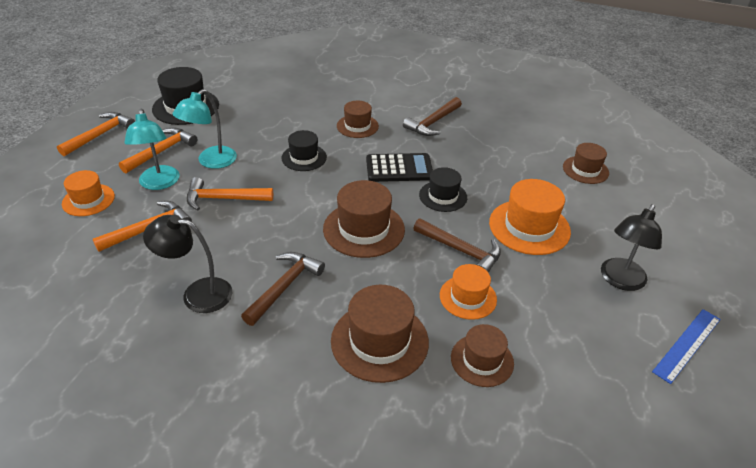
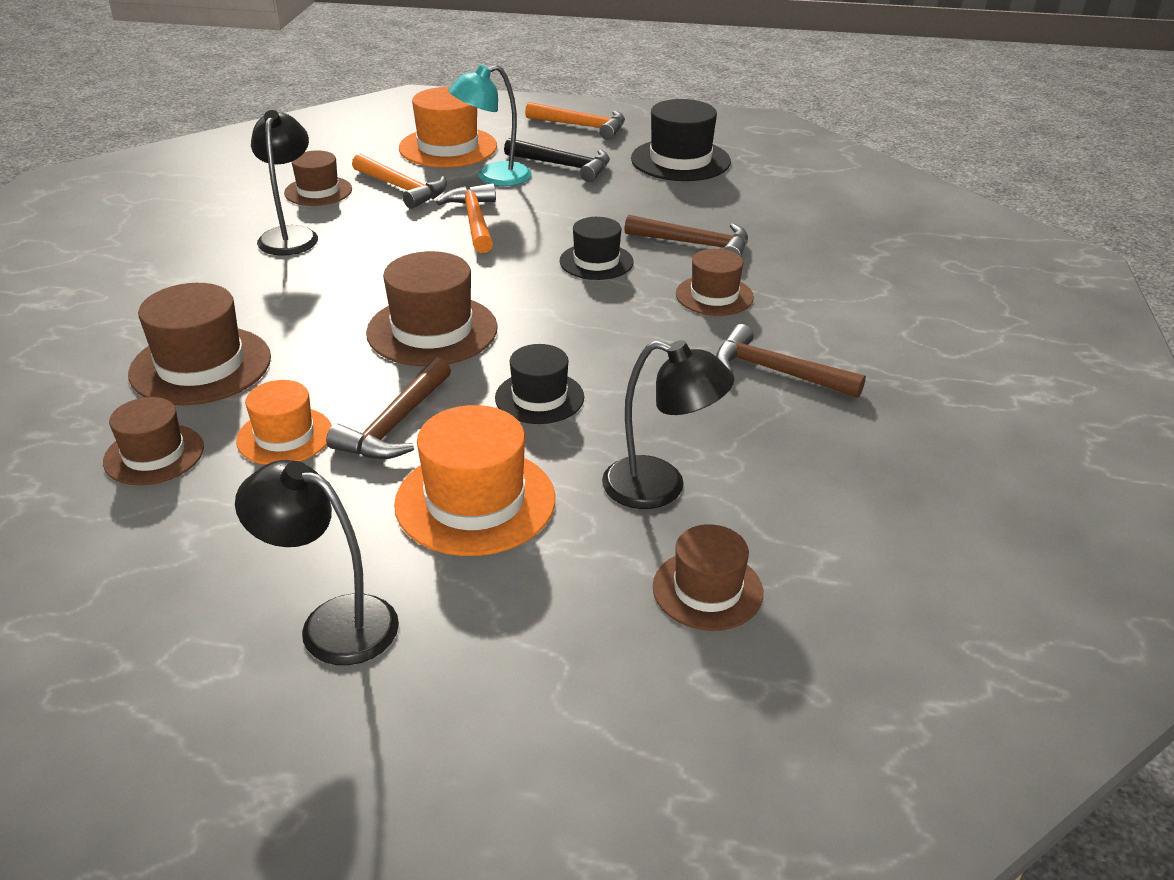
camera: 80 degrees right, 5 degrees down
(88, 200) = (448, 147): orange hat -> orange hat, size x1.59
(123, 276) = (318, 191): none -> brown hat
(162, 151) = (564, 166): orange hammer -> black hammer
(211, 162) = (554, 199): turquoise lamp -> none
(284, 287) = (304, 286): brown hammer -> brown hammer (695, 244)
(399, 168) = (604, 347): black calculator -> none
(519, 170) = (660, 487): none -> black lamp
(687, 344) = (153, 711): blue ruler -> none

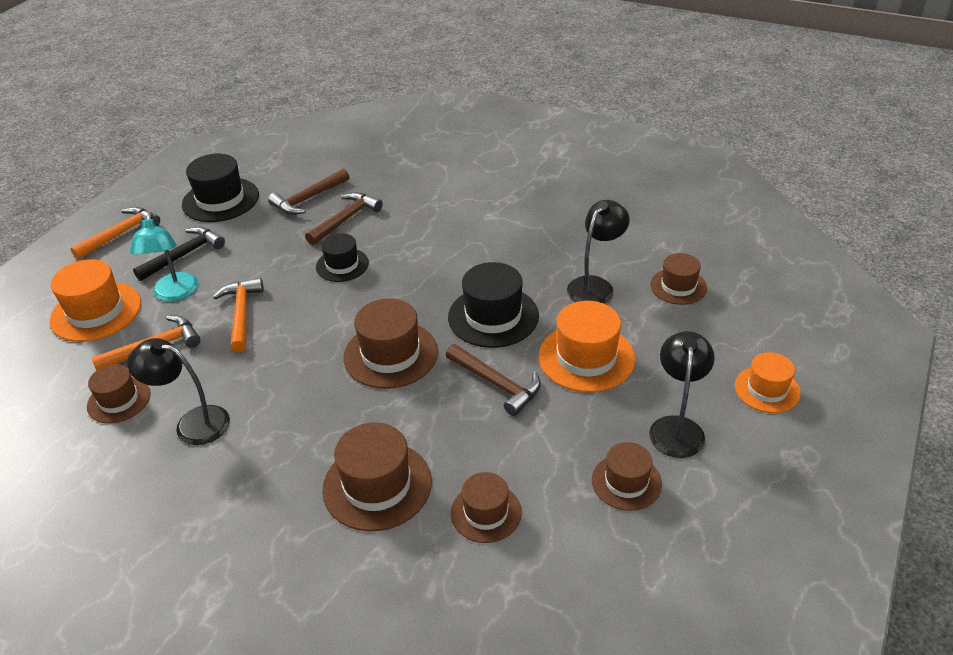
camera: 70 degrees left, 5 degrees up
(284, 436) = (489, 440): orange hat -> orange hat (767, 389)
(332, 623) = (677, 427): black lamp -> black lamp turned 150 degrees clockwise
(474, 220) = (241, 314): orange hammer -> orange hammer turned 75 degrees clockwise
(539, 397) = (493, 316): black hat -> black hat, size x1.59
(714, 296) = (414, 226): brown hat -> brown hat (626, 482)
(776, 372) = (505, 222): brown hammer -> brown hammer (308, 199)

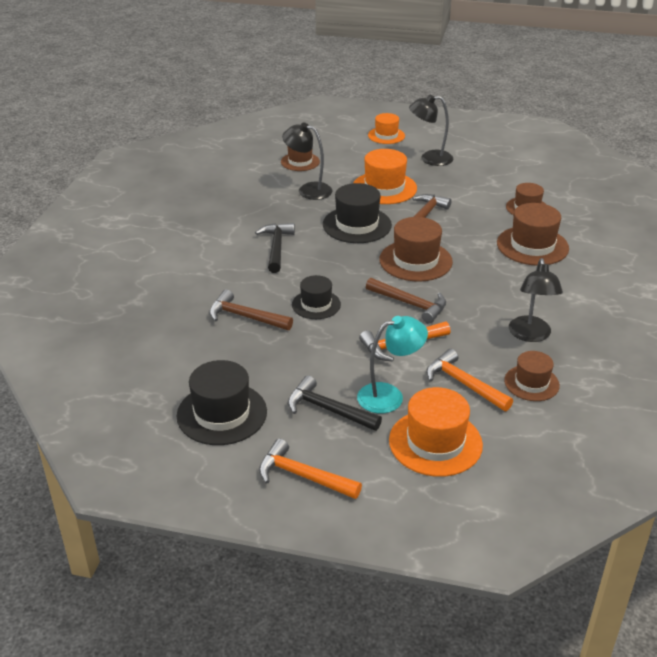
camera: 105 degrees left, 5 degrees down
(308, 199) = (212, 349): brown hammer -> brown hammer (410, 304)
(463, 248) = (276, 247): none -> black hammer
(626, 482) = (478, 170): brown hat -> none

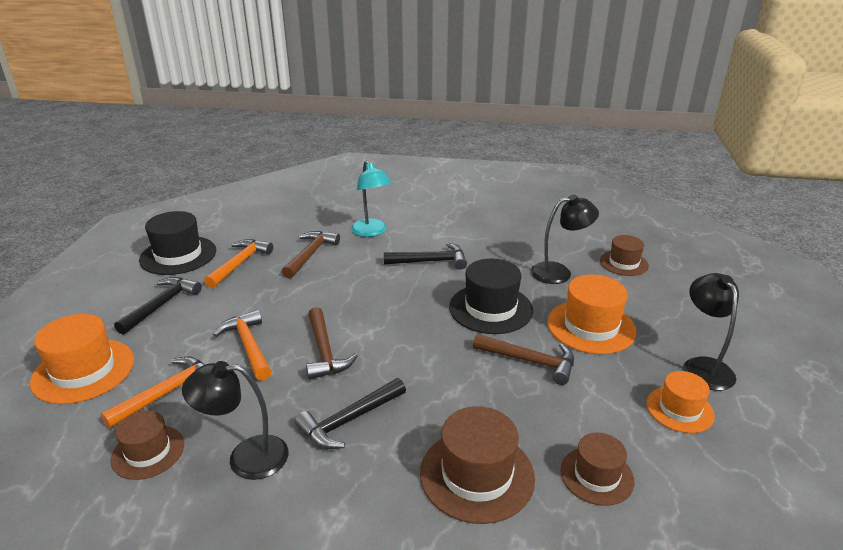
camera: 85 degrees right, 5 degrees down
(302, 476) = (83, 297): orange hammer -> orange hammer (240, 263)
(308, 190) = (559, 272): black lamp -> black lamp turned 60 degrees clockwise
(316, 304) = (327, 290): black hat -> none
(386, 135) = (747, 324): orange hat -> orange hat (679, 409)
(389, 396) = (167, 340): turquoise lamp -> turquoise lamp (371, 232)
(410, 304) = (325, 352): brown hammer -> brown hammer turned 45 degrees counterclockwise
(415, 261) = (417, 355): brown hat -> none
(489, 292) = (349, 420): none -> black hammer

